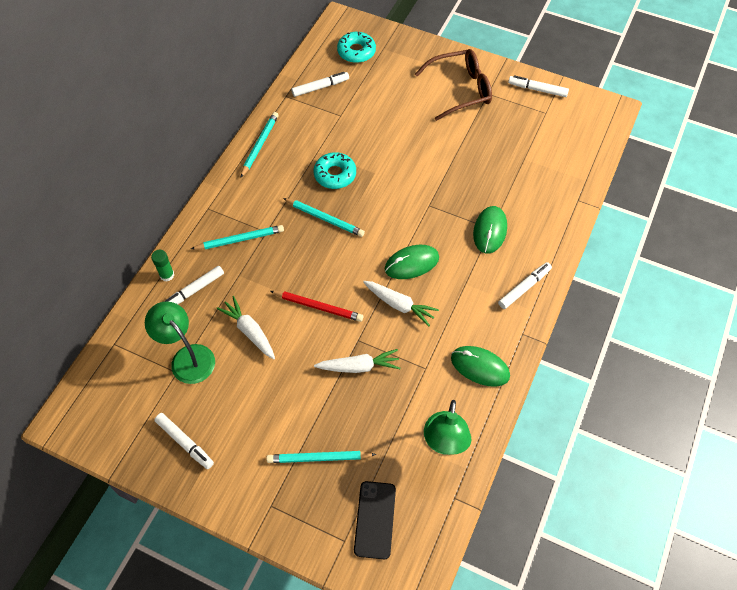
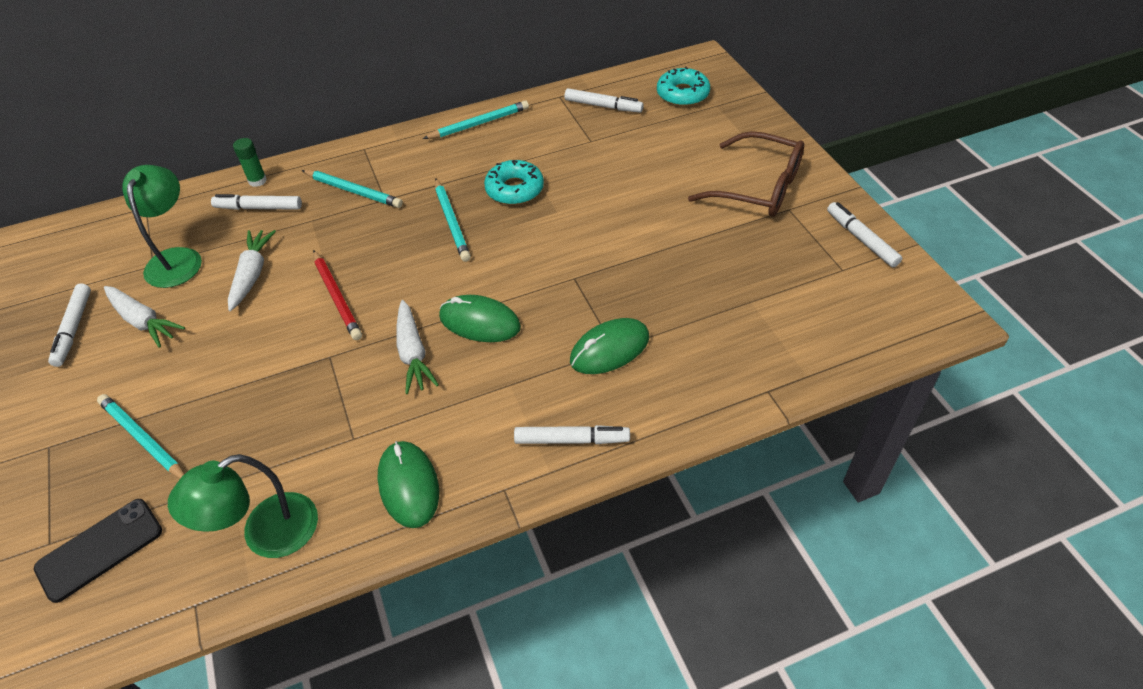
camera: 45 degrees right, 10 degrees down
(359, 366) = (295, 382): white carrot -> white carrot (143, 321)

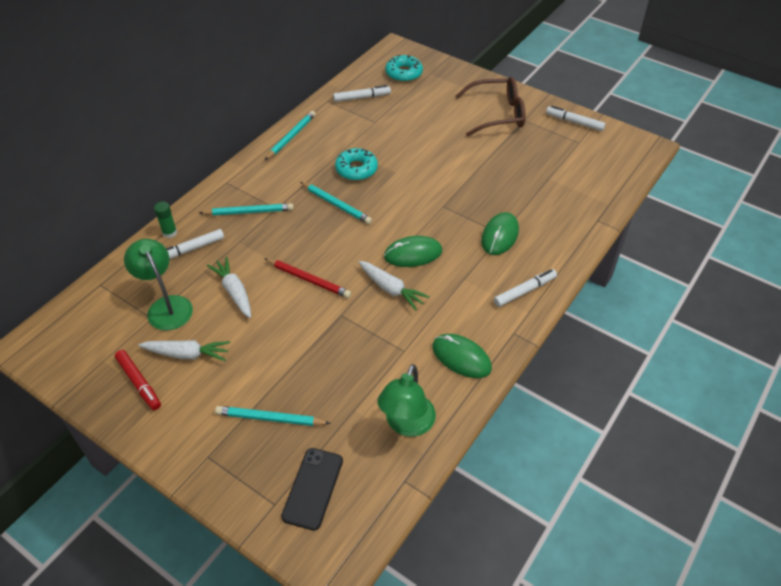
camera: 35 degrees left, 0 degrees up
(74, 329) = (139, 383): white marker -> red marker

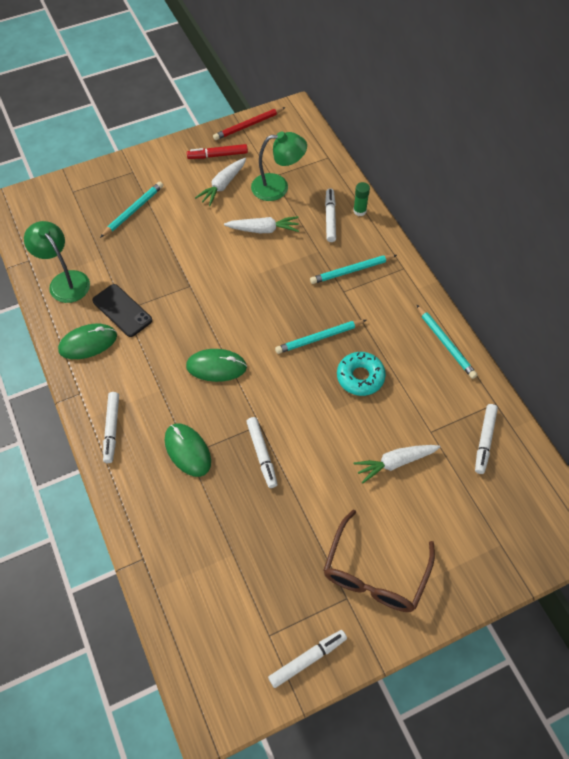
camera: 120 degrees right, 10 degrees up
(249, 212) = (351, 270): turquoise pencil -> turquoise pencil turned 45 degrees clockwise
(308, 280) = (241, 280): red pencil -> red pencil (248, 125)
(313, 488) = (66, 213): black phone -> black phone (122, 310)
(391, 289) = (189, 331): white carrot -> white carrot (395, 463)
(404, 73) = (515, 512): turquoise donut -> none
(413, 254) = (216, 367): green mouse -> green mouse turned 75 degrees clockwise
(465, 194) = (262, 454): none -> white marker

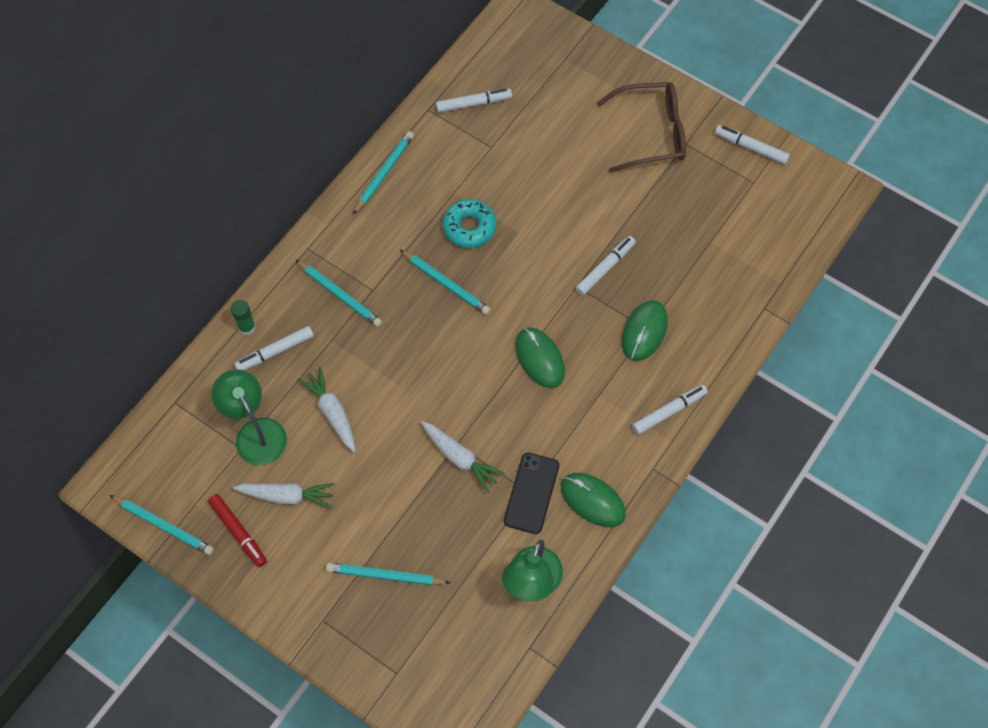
camera: 120 degrees left, 5 degrees up
(248, 125) = (164, 526): red pencil -> turquoise pencil
(395, 463) = (542, 161): white carrot -> white carrot (460, 458)

